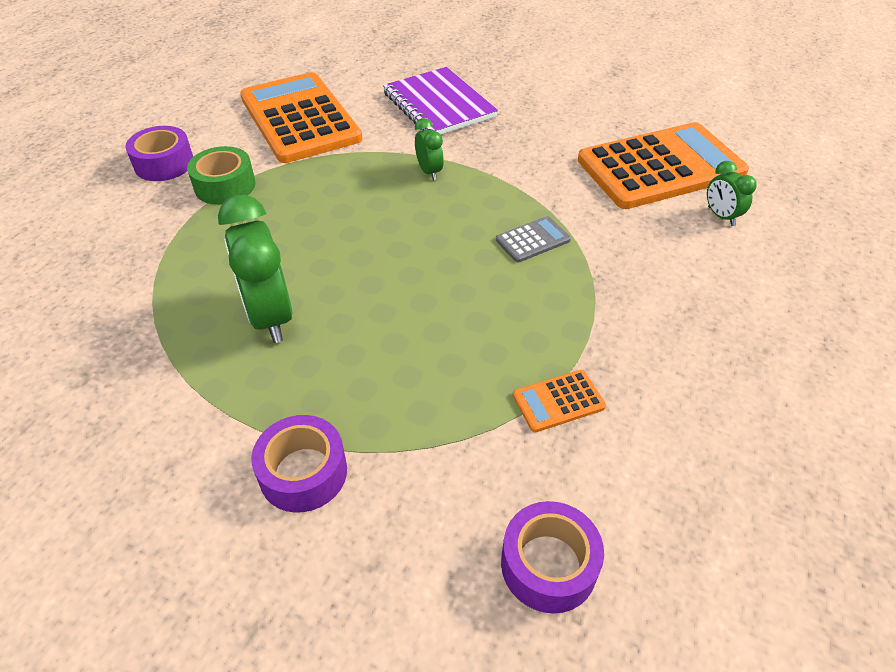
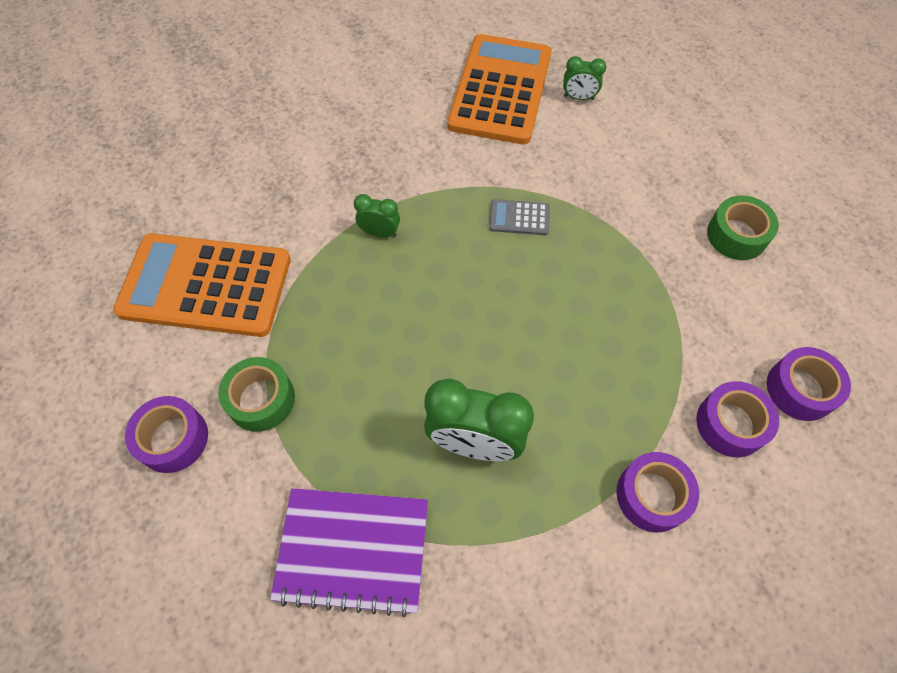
camera: 55 degrees left, 15 degrees up
(438, 105) = (289, 170): purple notebook -> purple notebook (353, 550)
(442, 509) = (730, 424): none -> purple tape
(533, 240) = (519, 218): grey calculator -> grey calculator turned 90 degrees counterclockwise
(558, 401) = (682, 304): orange calculator -> none
(701, 412) = (736, 235): none -> green tape

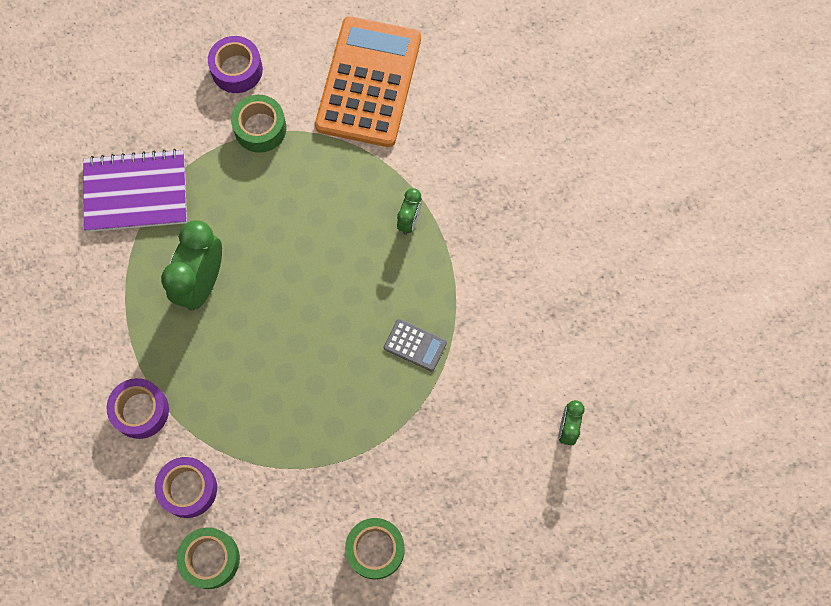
camera: 95 degrees right, 10 degrees up
(353, 550) = (136, 192): purple notebook -> purple notebook turned 75 degrees clockwise
(500, 90) = (582, 348): orange calculator -> none
(519, 218) = (415, 345): grey calculator -> grey calculator turned 105 degrees clockwise
(800, 389) = (210, 559): purple tape -> green tape

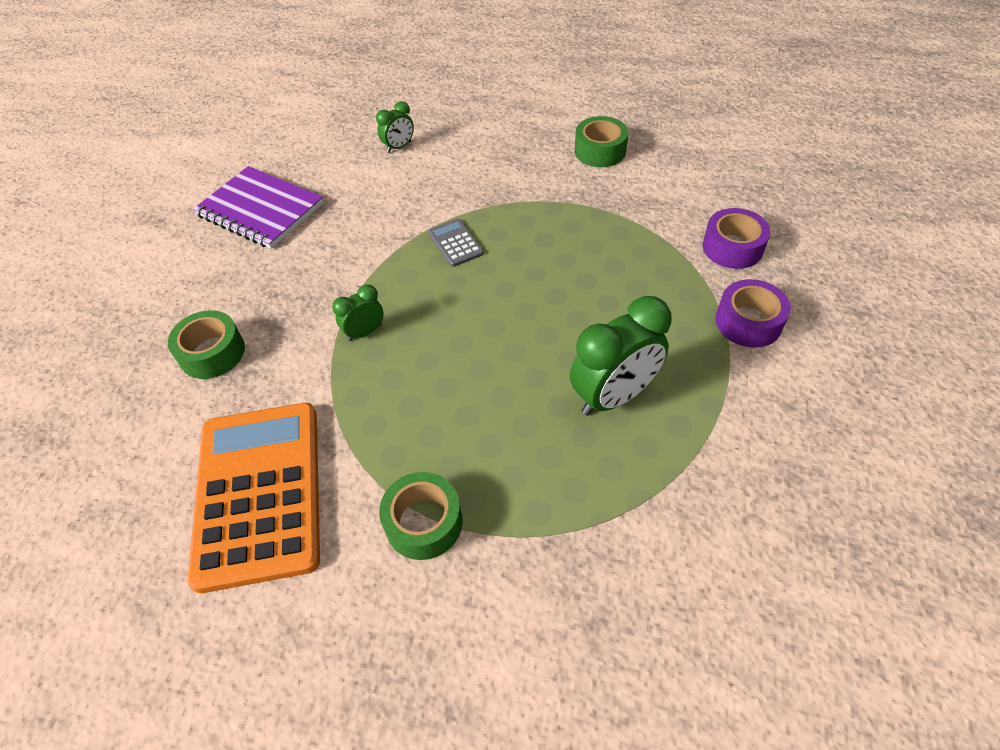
camera: 140 degrees left, 20 degrees down
(136, 192) = (631, 543): purple notebook -> purple notebook (260, 210)
(210, 559) = (739, 200): green tape -> green tape (212, 353)
(237, 70) = (387, 626): purple tape -> none
(369, 82) = (259, 492): orange calculator -> orange calculator turned 120 degrees clockwise

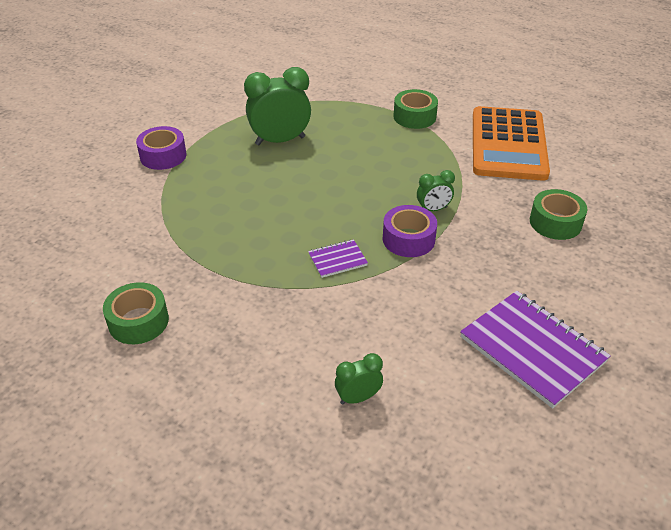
camera: 165 degrees left, 10 degrees down
(455, 243) = (337, 260): grey calculator -> purple notebook
(732, 247) = (120, 200): purple tape -> purple tape (408, 239)

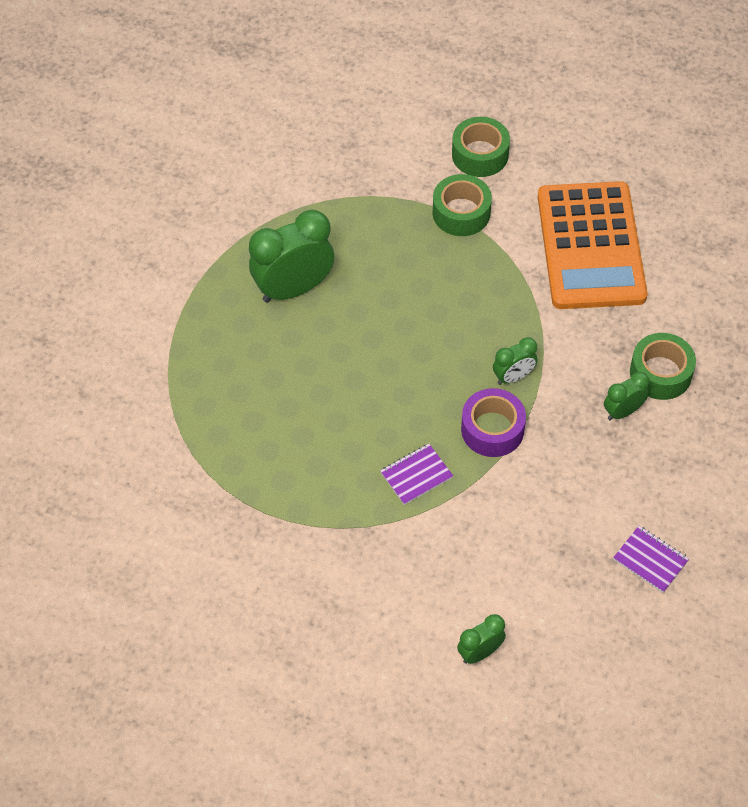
camera: 10 degrees left, 15 degrees up
(138, 321) = (217, 602): green tape -> green tape (480, 154)
(163, 156) = (149, 342): purple tape -> none
(520, 242) = (623, 411): none -> green clock
(532, 349) = (650, 560): purple notebook -> purple notebook, size x0.48

